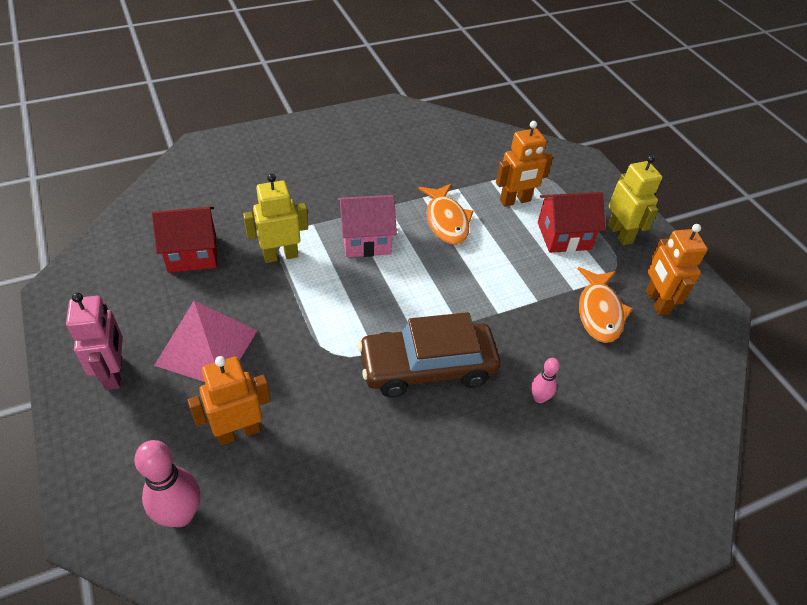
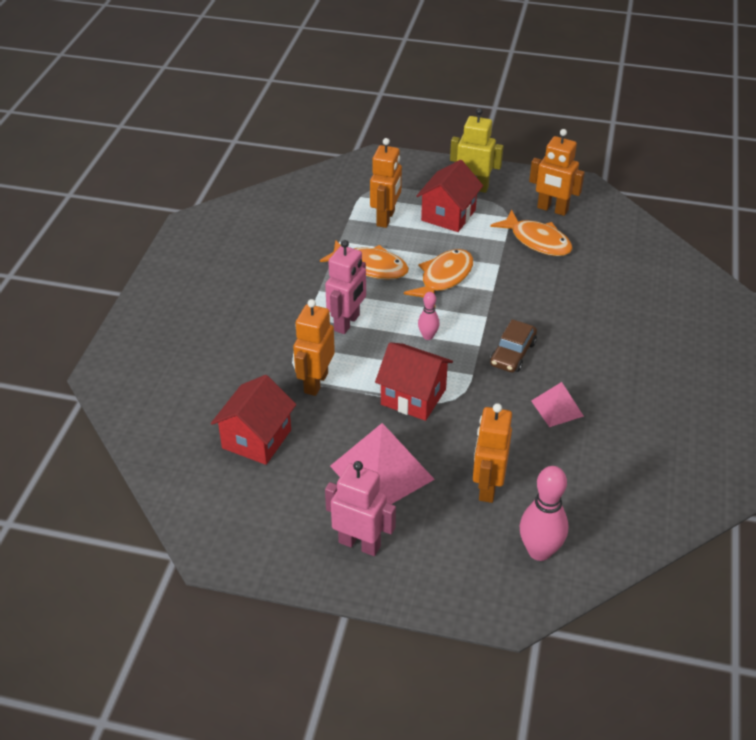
camera: 50 degrees left, 5 degrees down
(280, 255) = (315, 382): yellow robot -> orange robot
(313, 324) = (413, 397): none -> red house
(366, 240) = (347, 323): pink house -> pink robot
(383, 438) = (557, 408): none -> pink pyramid
(427, 367) = (512, 354): brown car -> brown car, size x0.54
(480, 272) = (444, 278): none -> orange fish
(539, 398) = (586, 312): pink bowling pin -> pink bowling pin (428, 336)

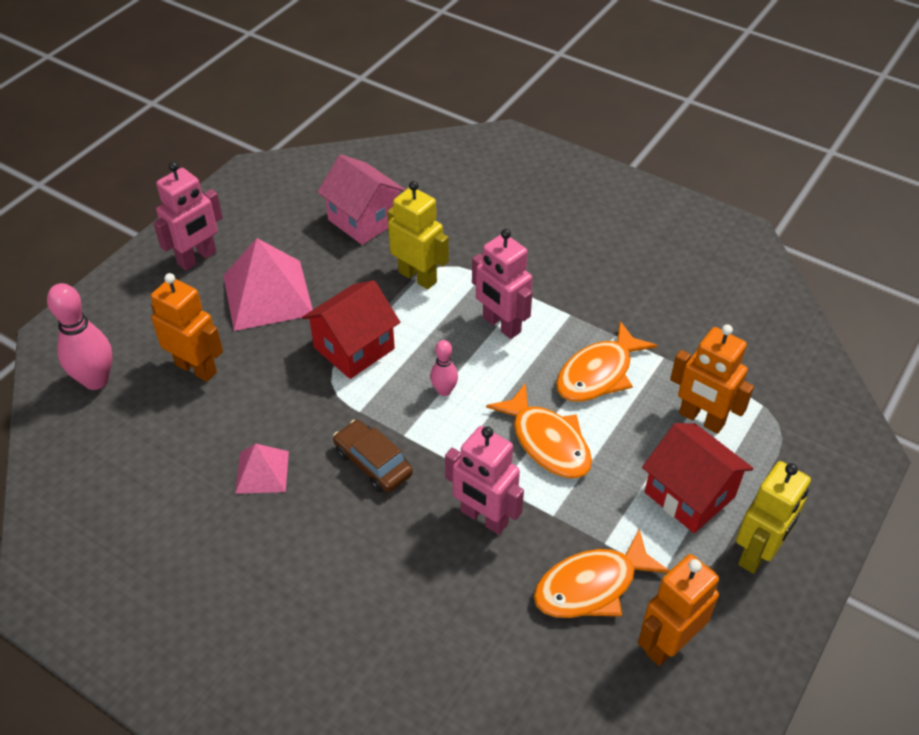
camera: 110 degrees right, 5 degrees up
(256, 439) = (364, 220): red house -> pink house
(315, 382) = (418, 277): orange robot -> yellow robot
(521, 292) = (484, 518): none -> pink robot

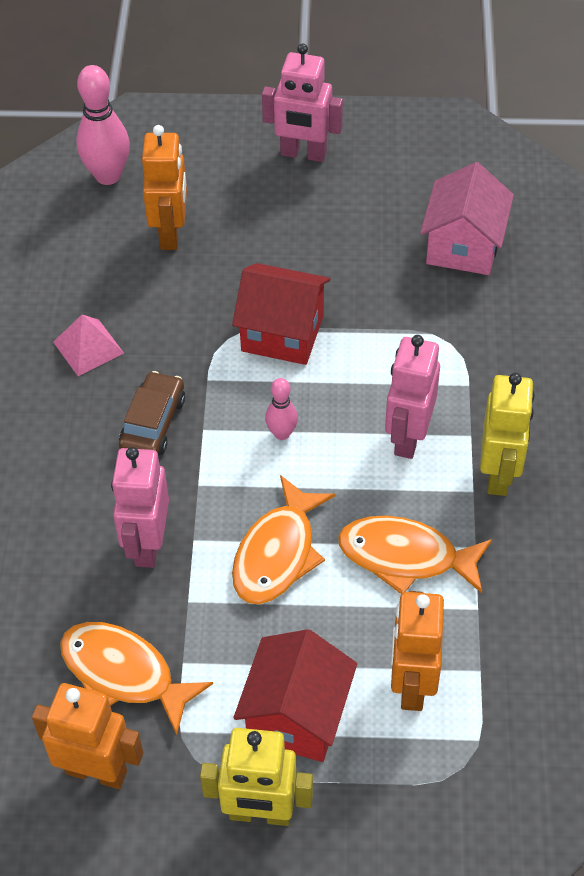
camera: 60 degrees right, 5 degrees up
(267, 294) = (299, 230): pink pyramid -> none
(418, 277) = (419, 332): yellow robot -> yellow robot (499, 474)

